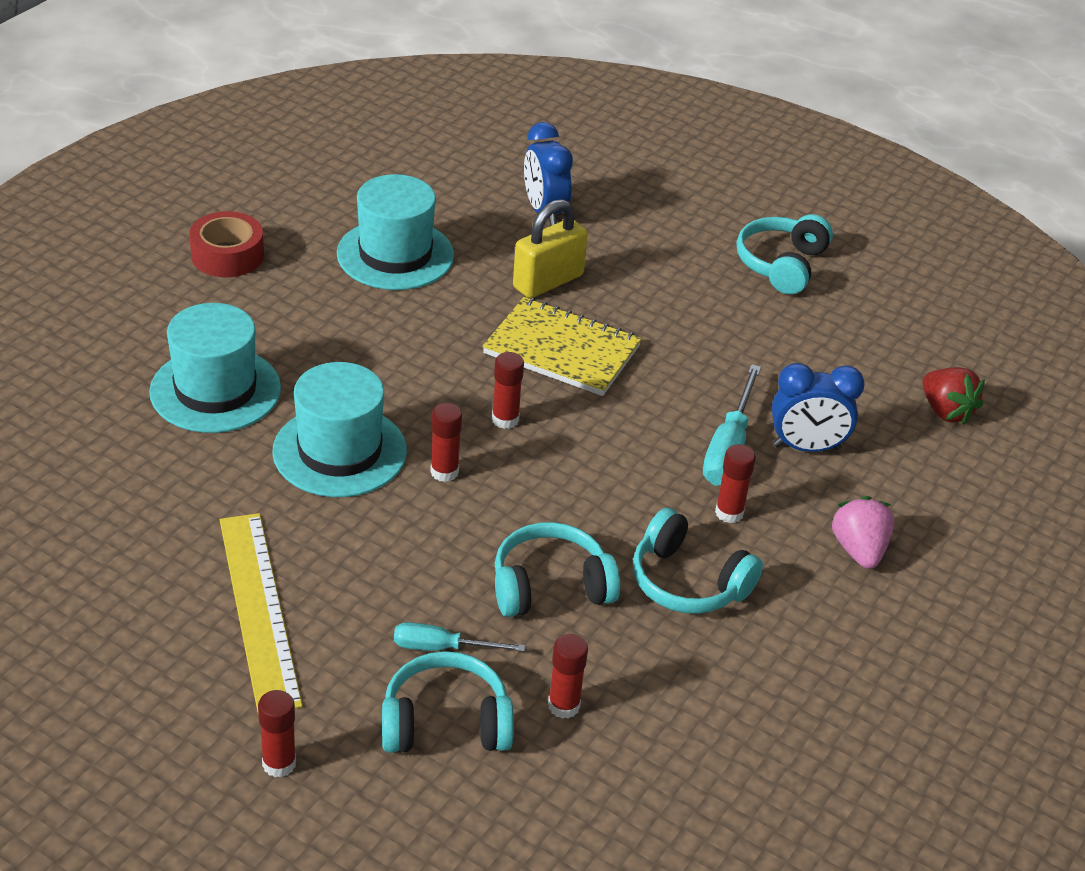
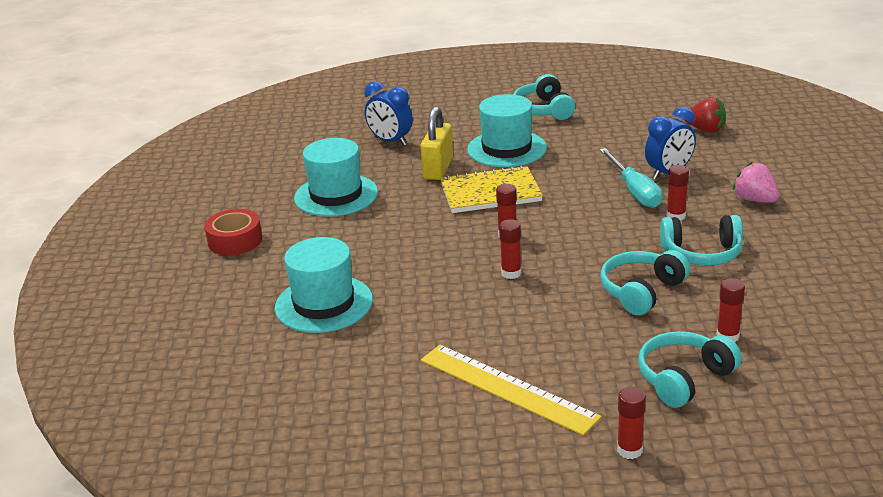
camera: 30 degrees left, 10 degrees down
(339, 451) = (440, 294): turquoise hat -> turquoise hat (506, 149)
(442, 648) = (630, 348): turquoise screwdriver -> none

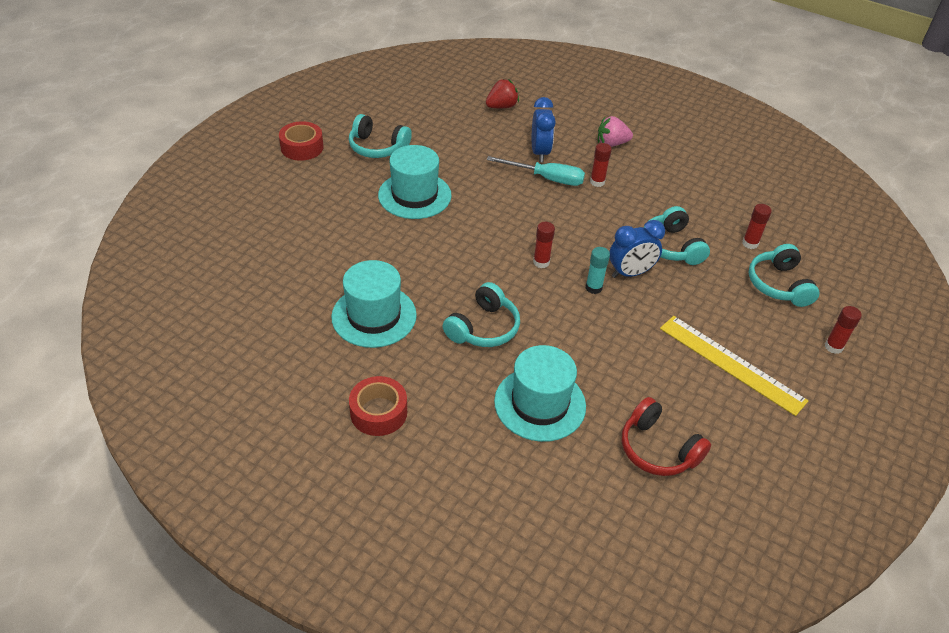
camera: 60 degrees left, 15 degrees up
(335, 384) = (658, 449): none -> red headphones
(390, 141) = (320, 242): blue clock -> blue clock (630, 273)
(438, 168) = (401, 242): yellow padlock -> none
(490, 193) = (471, 237): yellow notebook -> none
(491, 86) = (302, 147): none -> red tape
(507, 388) = (731, 364): yellow ruler -> yellow ruler turned 60 degrees clockwise
(511, 273) = (593, 288): red glue stick -> turquoise glue stick
(702, 253) = (651, 199): turquoise headphones -> turquoise headphones (483, 328)

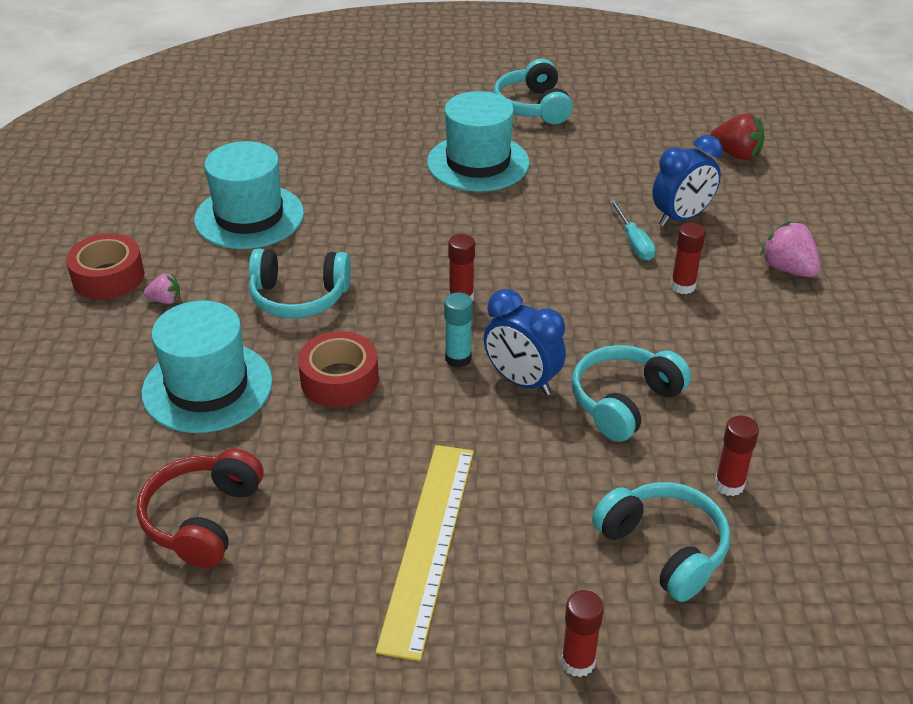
camera: 60 degrees right, 5 degrees down
(302, 147) = (471, 66): red tape -> red tape (339, 380)
(432, 392) = (165, 300): none -> pink strawberry
(546, 178) = (634, 242): turquoise screwdriver -> turquoise screwdriver, size x0.63
(778, 285) = (664, 549): turquoise headphones -> turquoise headphones turned 90 degrees clockwise

